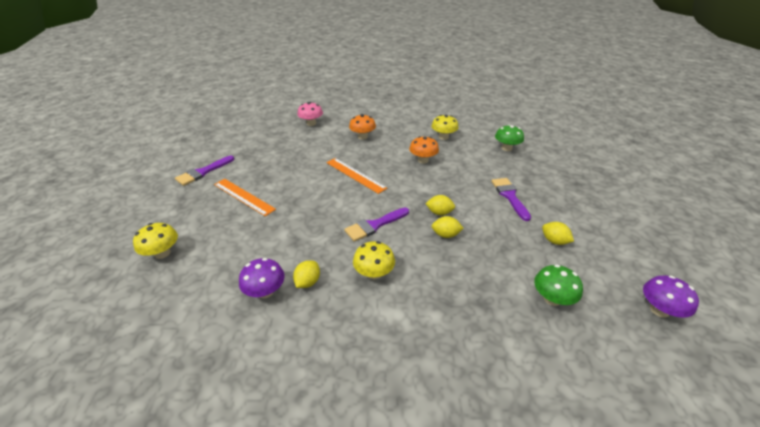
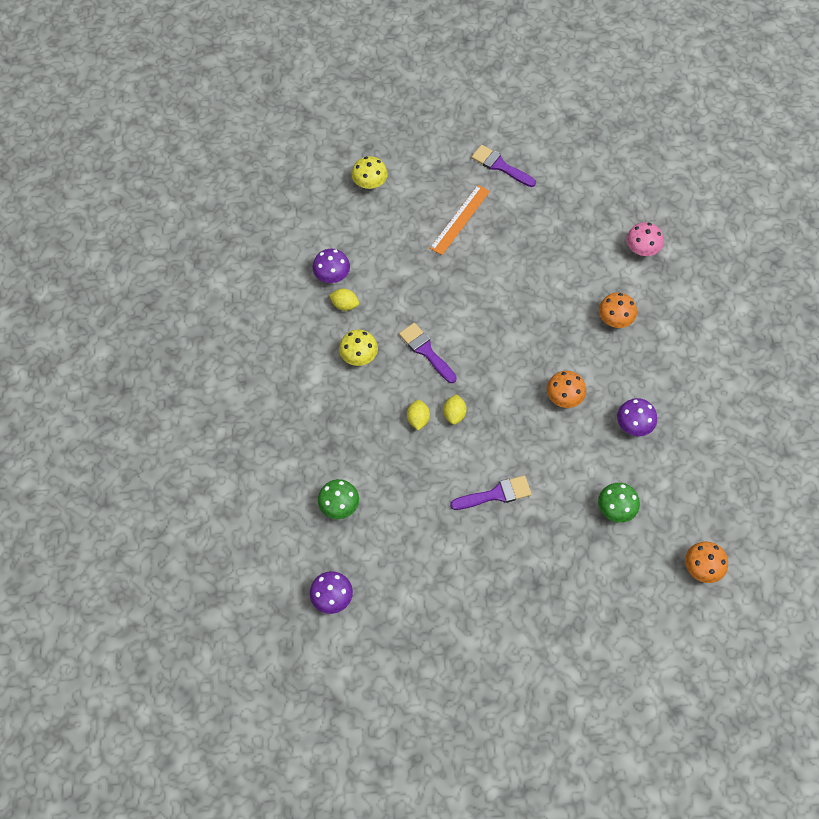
camera: 85 degrees right, 25 degrees up
(355, 175) = (517, 322): orange ruler -> none
(443, 137) = (633, 425): yellow mushroom -> purple mushroom
(536, 125) = (702, 568): none -> orange mushroom
(554, 241) = (418, 527): yellow lemon -> none

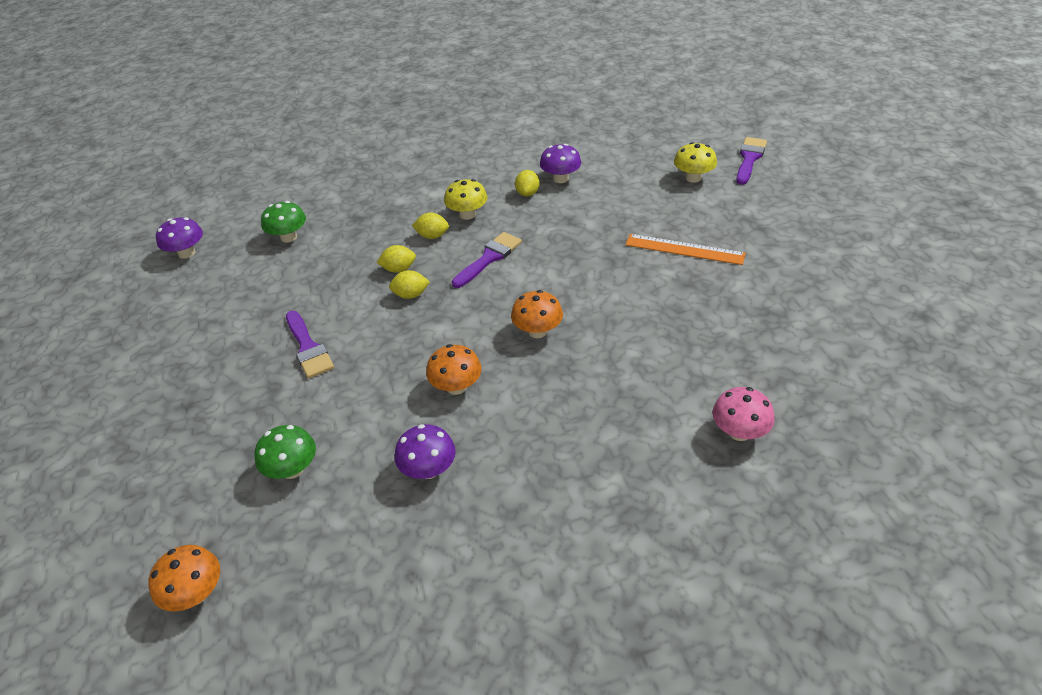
camera: 80 degrees right, 20 degrees down
(380, 388) = (432, 236): none -> yellow lemon
(500, 166) = (788, 266): purple brush -> purple brush (749, 159)
(614, 319) = (599, 420): orange mushroom -> orange mushroom (537, 331)

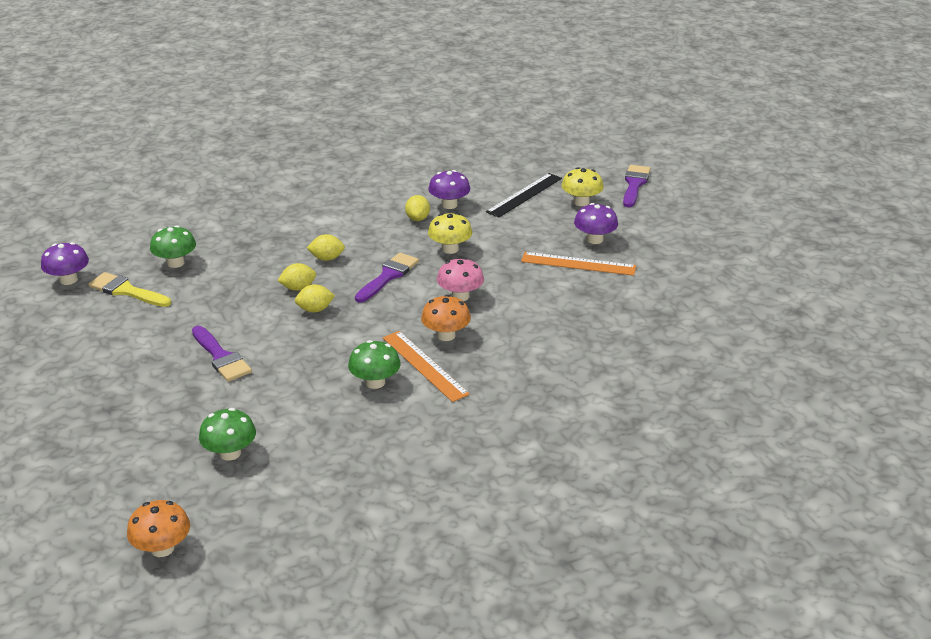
camera: 10 degrees left, 10 degrees down
(236, 267) = (126, 291): none -> yellow brush
(428, 469) = (361, 446): purple mushroom -> purple mushroom (594, 239)
(456, 386) = (375, 382): orange mushroom -> green mushroom
(467, 214) = (359, 239): yellow mushroom -> yellow mushroom (450, 249)
(510, 368) = (424, 365): none -> orange ruler
(636, 169) = (524, 195): none -> black ruler
(739, 432) = (640, 405): pink mushroom -> pink mushroom (460, 296)

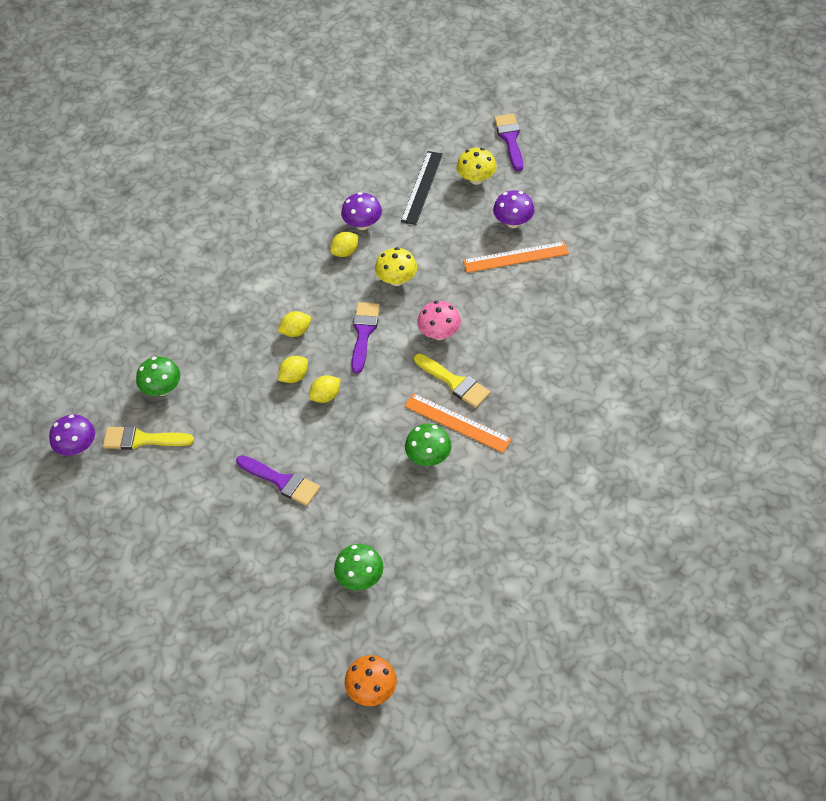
camera: 20 degrees left, 20 degrees up
(417, 218) = (345, 252): yellow lemon -> yellow lemon turned 75 degrees clockwise
(446, 335) = (454, 382): orange mushroom -> yellow brush

